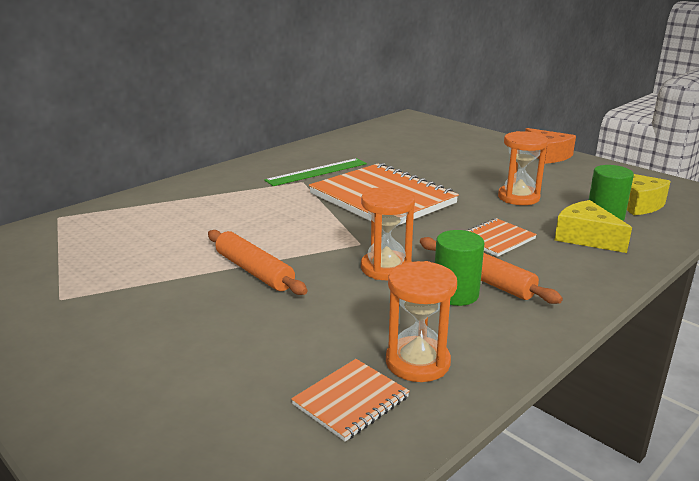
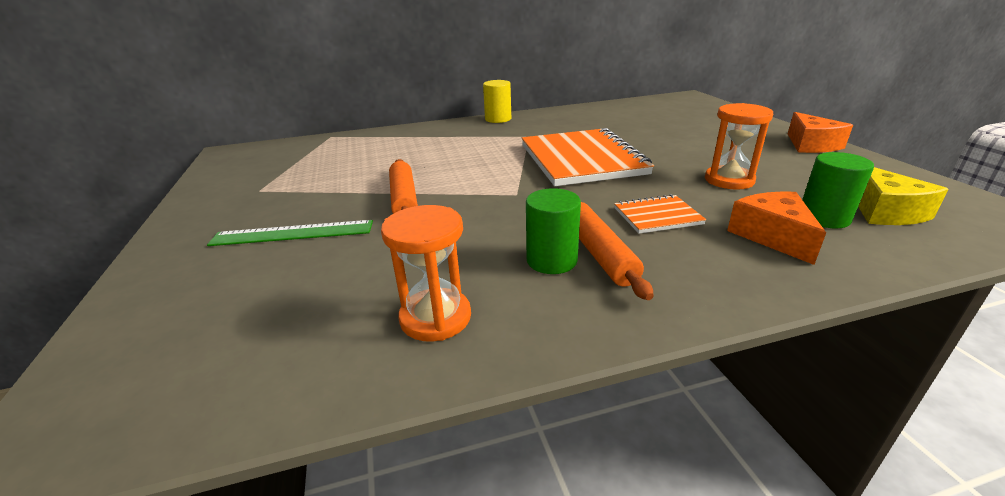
camera: 30 degrees right, 5 degrees up
(246, 166) = (498, 119): none -> yellow cylinder
(317, 172) = (549, 130): green ruler -> green ruler (293, 233)
(351, 401) = (334, 335): orange notebook -> none
(386, 268) = (513, 220): orange hourglass -> none
(586, 238) = (772, 236): yellow cheese -> orange cheese

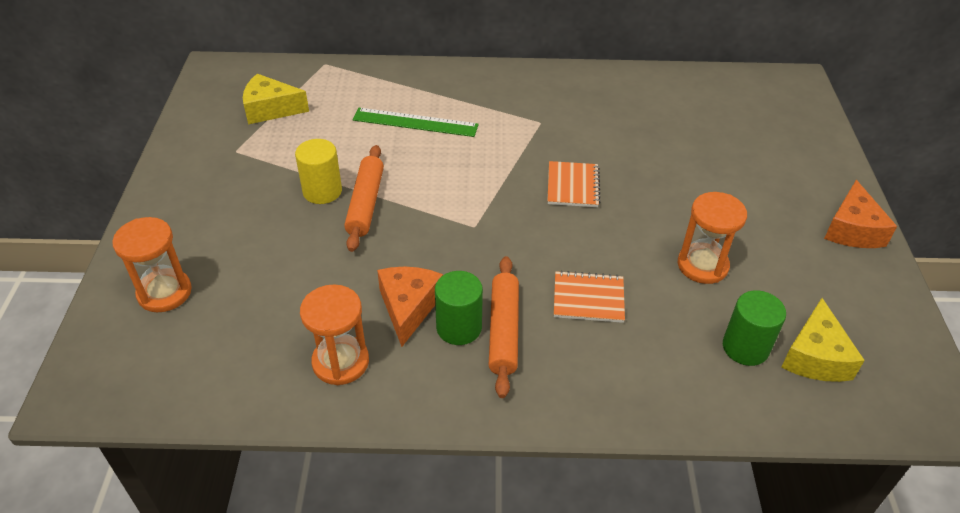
camera: 15 degrees right, 15 degrees up
(186, 304) = (164, 292): none -> orange hourglass
(288, 163) = (270, 109): none -> yellow cheese
(293, 233) = (255, 227): green ruler -> green ruler (415, 122)
(498, 119) = (524, 74): yellow cylinder -> yellow cylinder (322, 191)
(582, 160) = (573, 186): orange notebook -> orange notebook, size x0.46
(772, 236) = (673, 356): orange cheese -> orange cheese (408, 307)

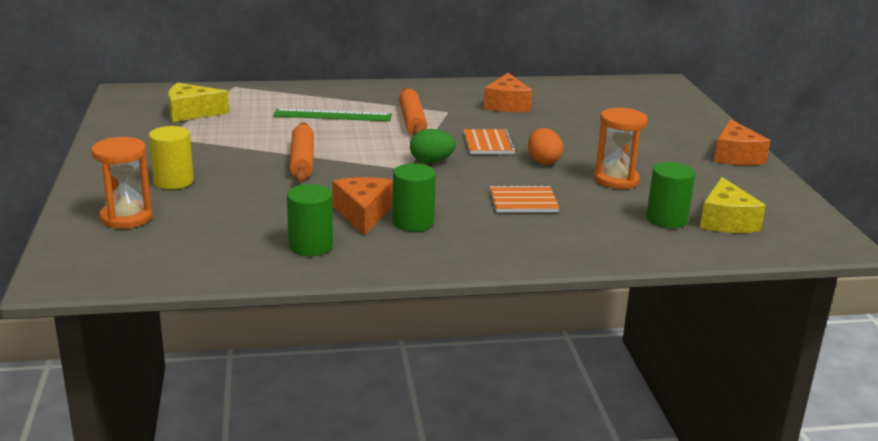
camera: 10 degrees left, 20 degrees down
(322, 191) = (258, 156): yellow cylinder -> yellow cylinder (173, 181)
(340, 362) = (310, 246): orange hourglass -> green cylinder
(503, 215) = (431, 162): none -> green egg
(503, 330) = (454, 222): orange rolling pin -> orange rolling pin (412, 120)
(608, 114) = (507, 105): none -> orange cheese
(627, 223) = (543, 161): none -> orange egg

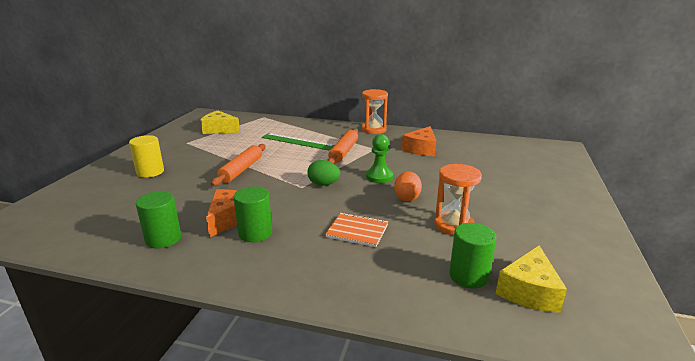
camera: 25 degrees right, 0 degrees up
(126, 217) = (91, 192): orange hourglass -> orange hourglass (374, 129)
(489, 144) = (379, 177): orange notebook -> green pawn
(735, 156) = (584, 221): orange cheese -> none

